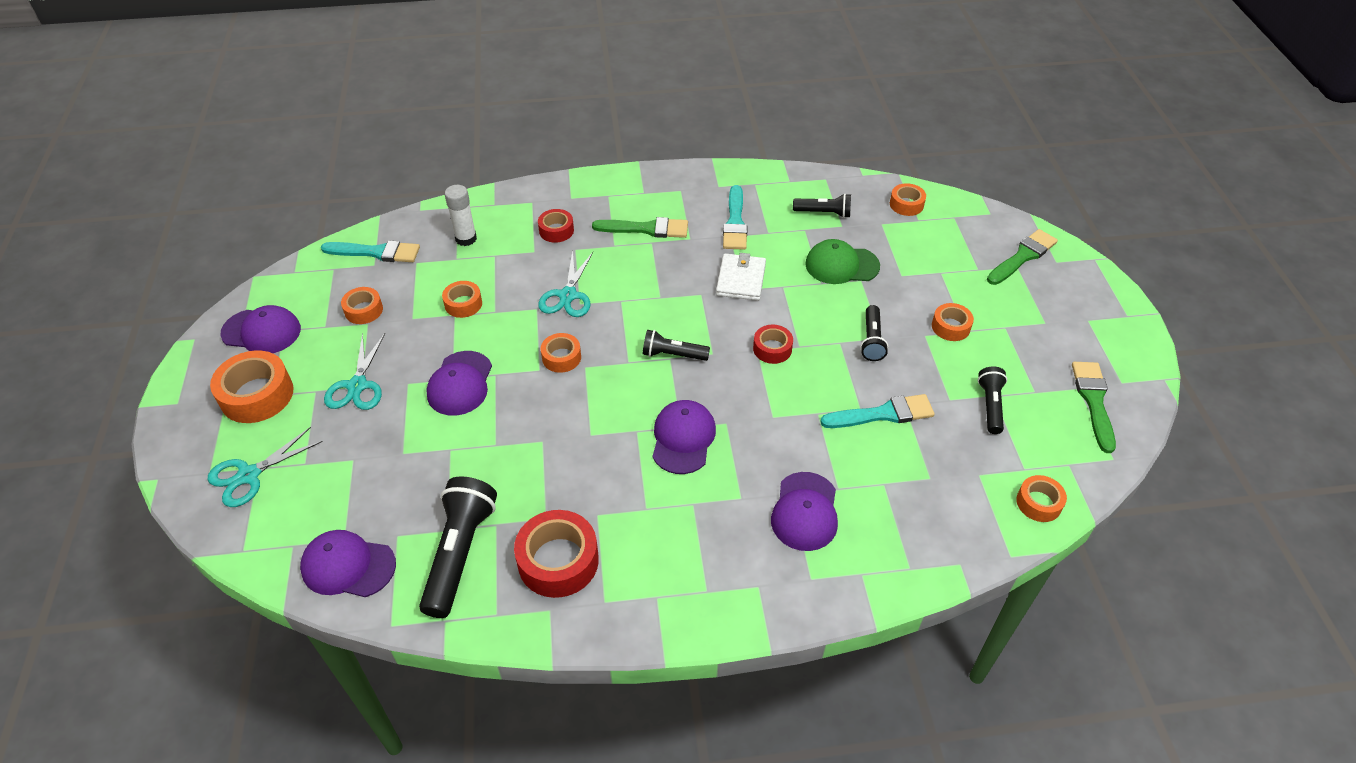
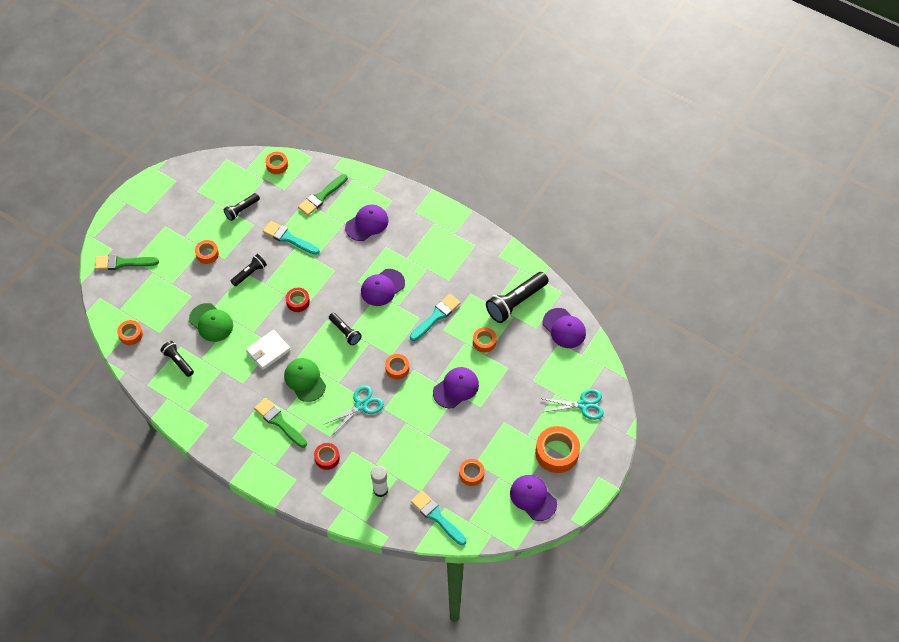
camera: 140 degrees left, 10 degrees up
(357, 386) = (505, 423): turquoise scissors -> none
(463, 304) = (418, 439): orange tape -> orange tape (484, 342)
(558, 561) = (479, 272): red tape -> none
(663, 279) = (305, 380): none -> green cap
(735, 222) = (229, 390): turquoise brush -> turquoise brush (436, 316)
(1093, 401) = (199, 182): green brush -> green brush (321, 196)

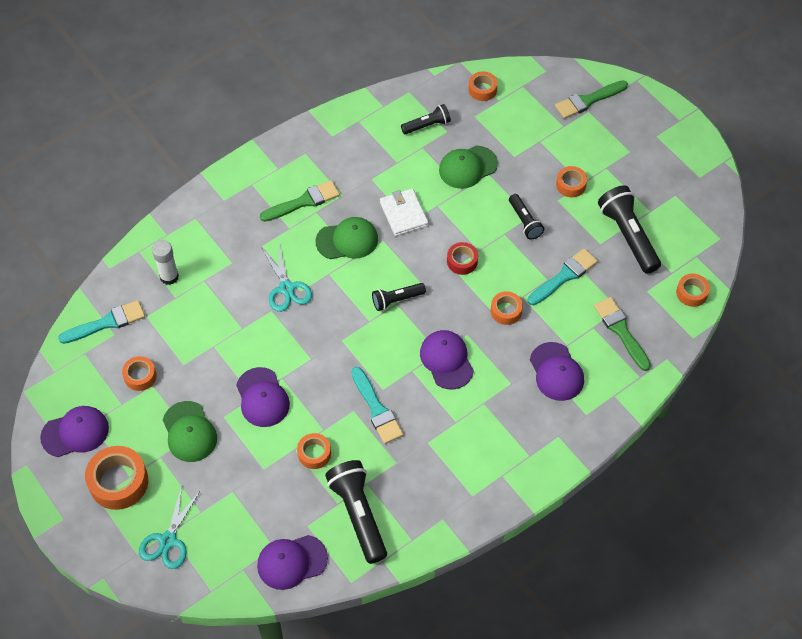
camera: 110 degrees right, 0 degrees up
(123, 263) = (588, 100): green brush -> green brush turned 135 degrees counterclockwise
(241, 210) = (628, 236): black flashlight -> black flashlight, size x1.75
(327, 458) = (235, 236): red tape -> none
(397, 368) = (319, 341): orange tape -> orange tape (506, 311)
(501, 423) = (189, 432): none -> green cap

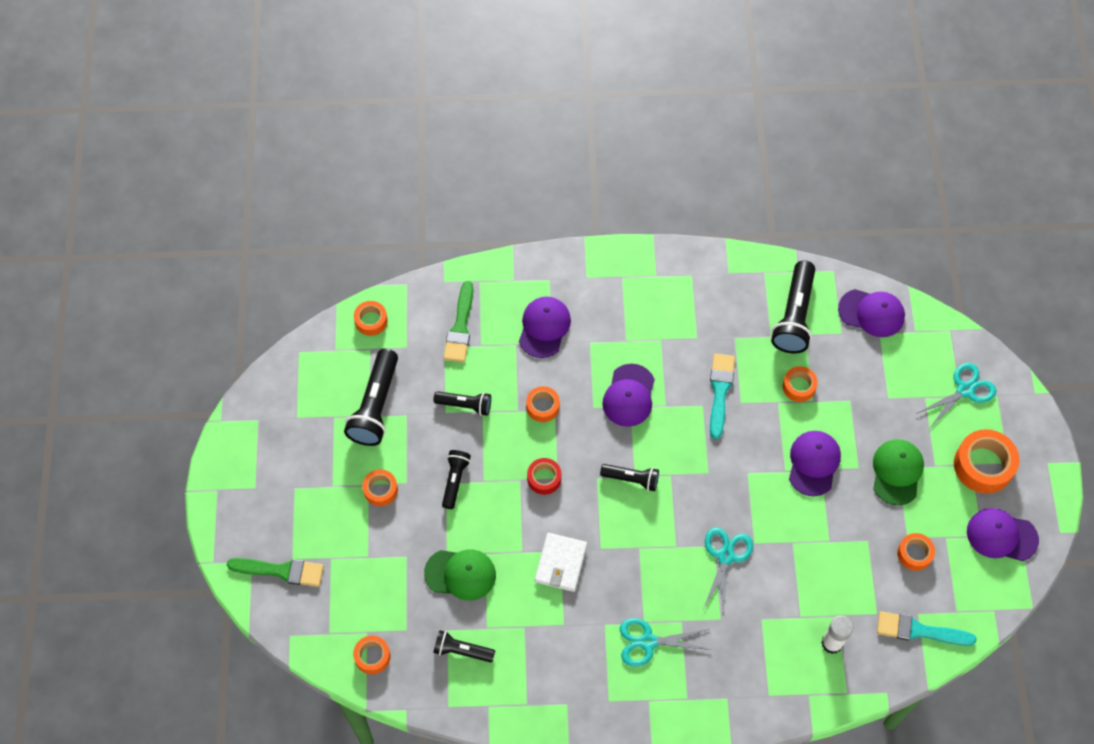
camera: 145 degrees left, 5 degrees up
(303, 202) = (648, 642): green brush -> turquoise scissors
(347, 240) = (634, 570): green cap -> none
(564, 276) = (465, 405): turquoise brush -> black flashlight

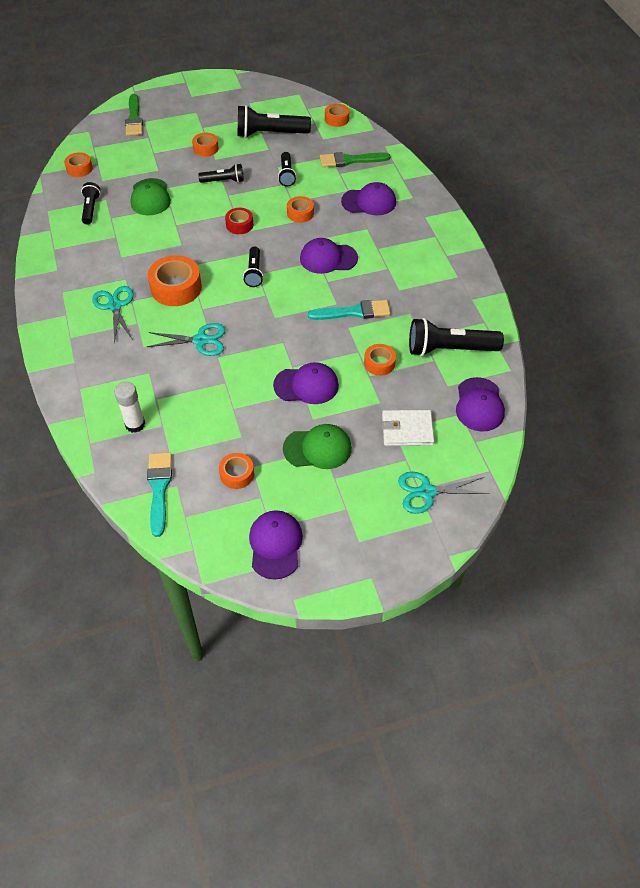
camera: 75 degrees right, 10 degrees down
(560, 563) = (171, 246): white wallet -> white wallet (407, 430)
(965, 390) = (427, 492): turquoise scissors -> turquoise scissors turned 135 degrees clockwise
(983, 465) = (348, 519): orange tape -> orange tape (176, 288)

